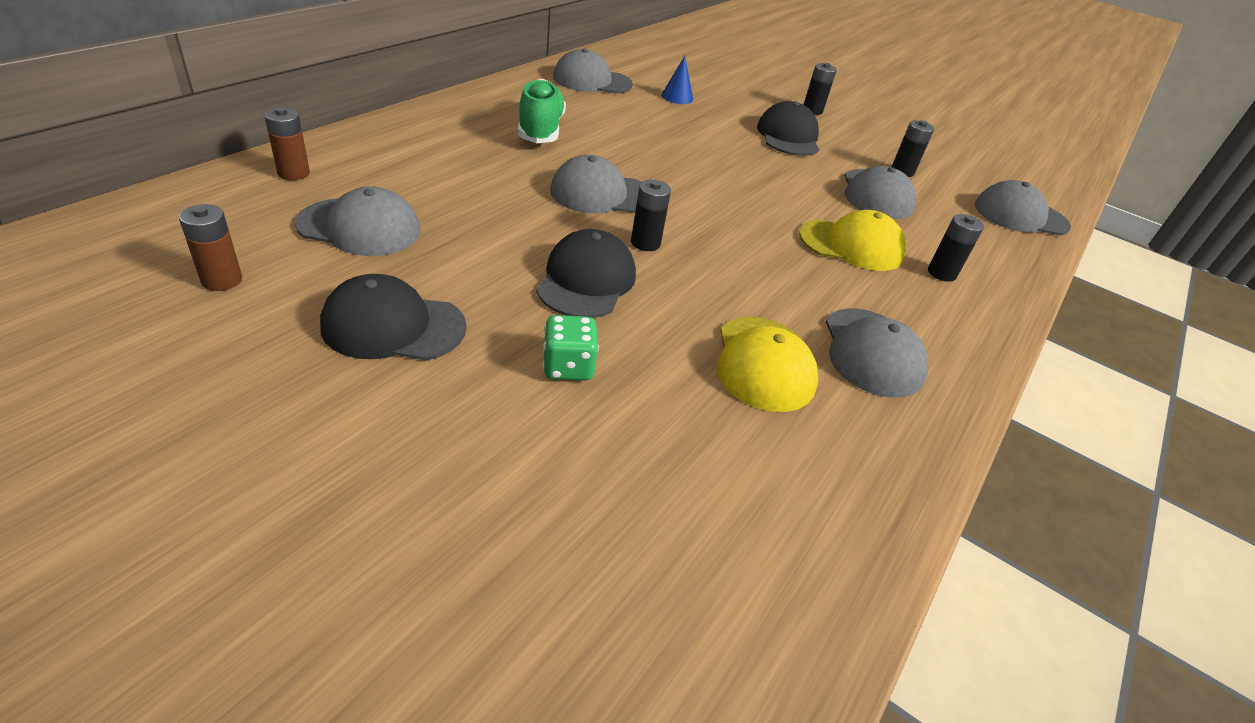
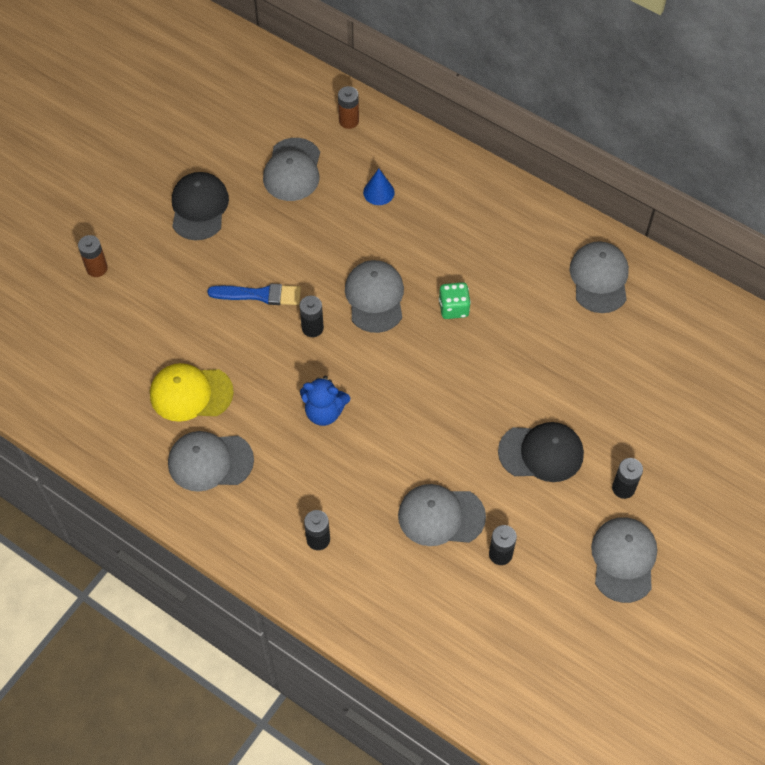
camera: 95 degrees right, 20 degrees up
(222, 280) = (226, 127): brown battery -> brown battery (97, 268)
(540, 129) = (471, 248): green shoe -> none
(568, 367) = (176, 291): green dice -> green dice (453, 308)
(586, 280) = (259, 295): black cap -> blue brush
(677, 97) = (595, 354): blue cone -> blue cone (378, 192)
(770, 249) = (324, 412): none -> blue teddy bear
(851, 245) = (344, 475): yellow cap -> none
(1020, 216) = (440, 652): grey cap -> grey cap (623, 560)

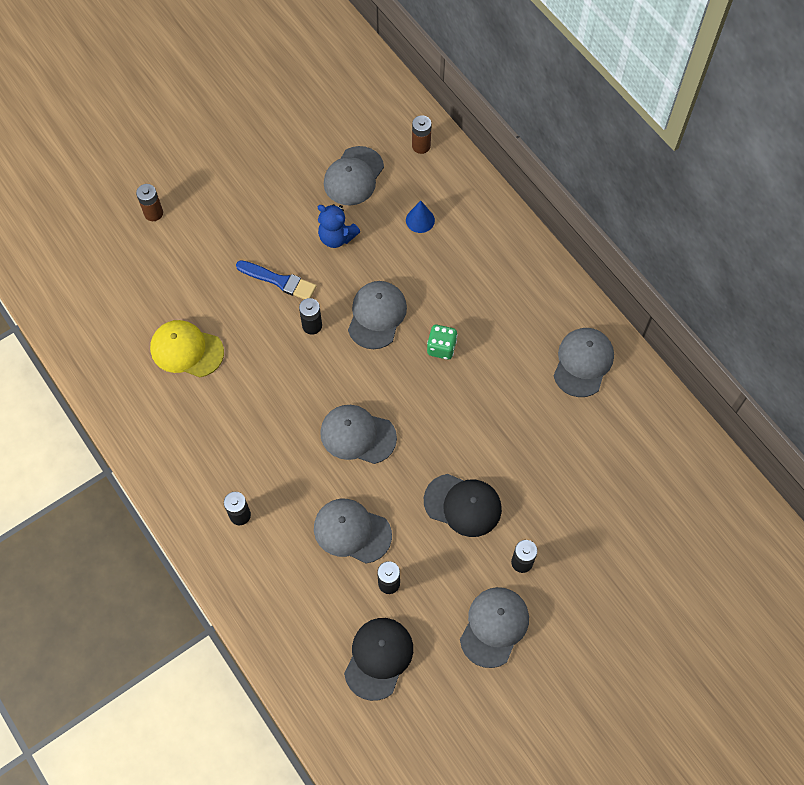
camera: 20 degrees right, 5 degrees up
(199, 208) = (260, 186): black cap -> black cap (378, 658)
(210, 461) = (178, 415): grey cap -> grey cap (358, 435)
(324, 412) = (291, 404): blue teddy bear -> blue teddy bear (336, 237)

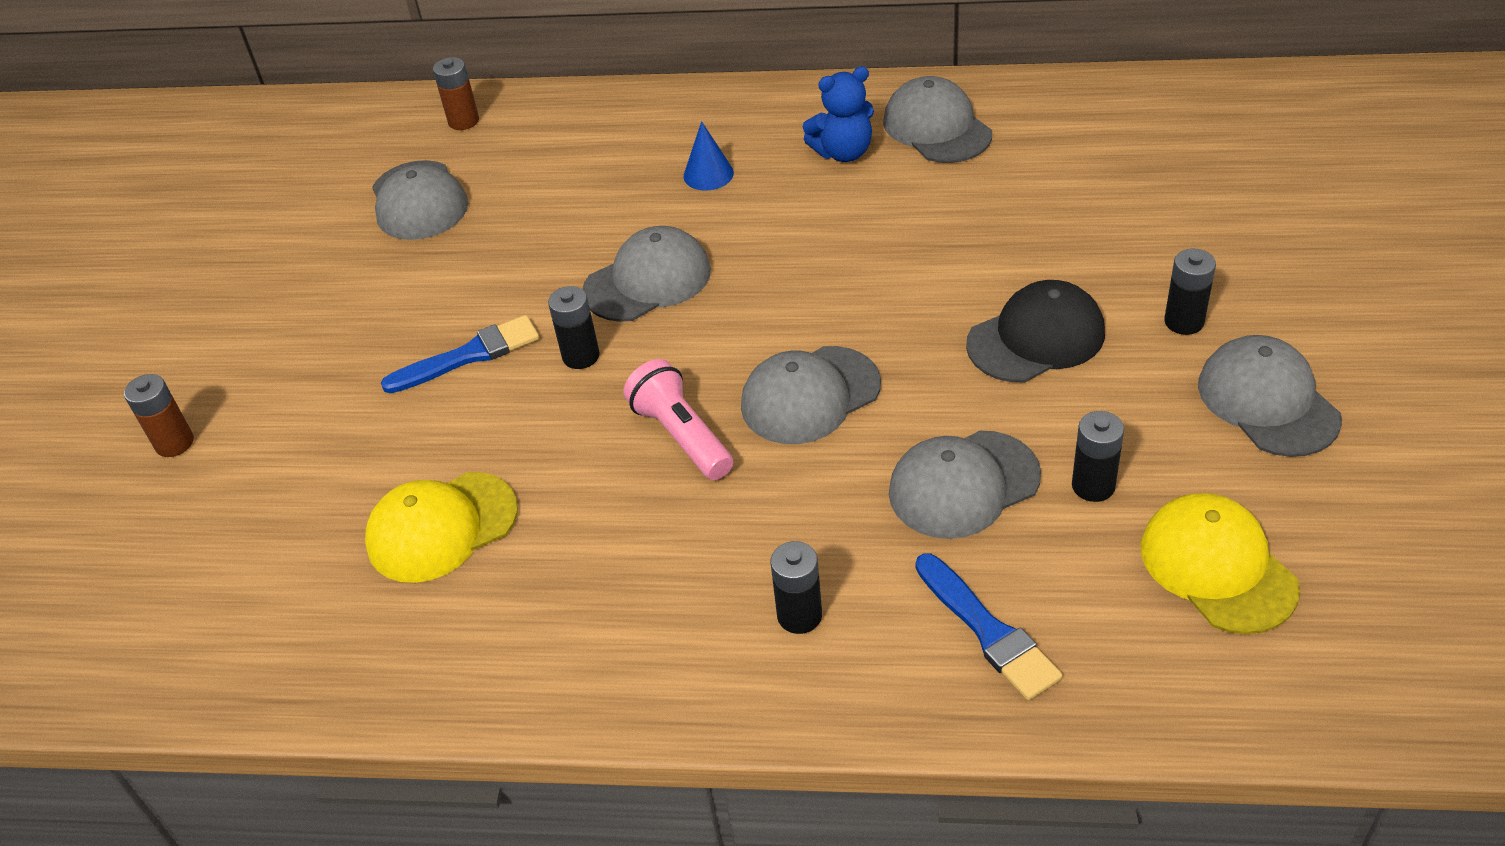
camera: 45 degrees left, 20 degrees down
(282, 590) = (988, 631): none -> blue brush
(297, 401) = (681, 436): none -> pink flashlight
(336, 237) = (482, 262): blue teddy bear -> blue teddy bear (843, 152)
(377, 315) = (647, 281): grey cap -> grey cap turned 90 degrees clockwise
(378, 658) = (1217, 567): black cap -> yellow cap
(420, 220) = (563, 171): blue cone -> blue cone (708, 174)
(441, 347) = (770, 242): green dice -> none

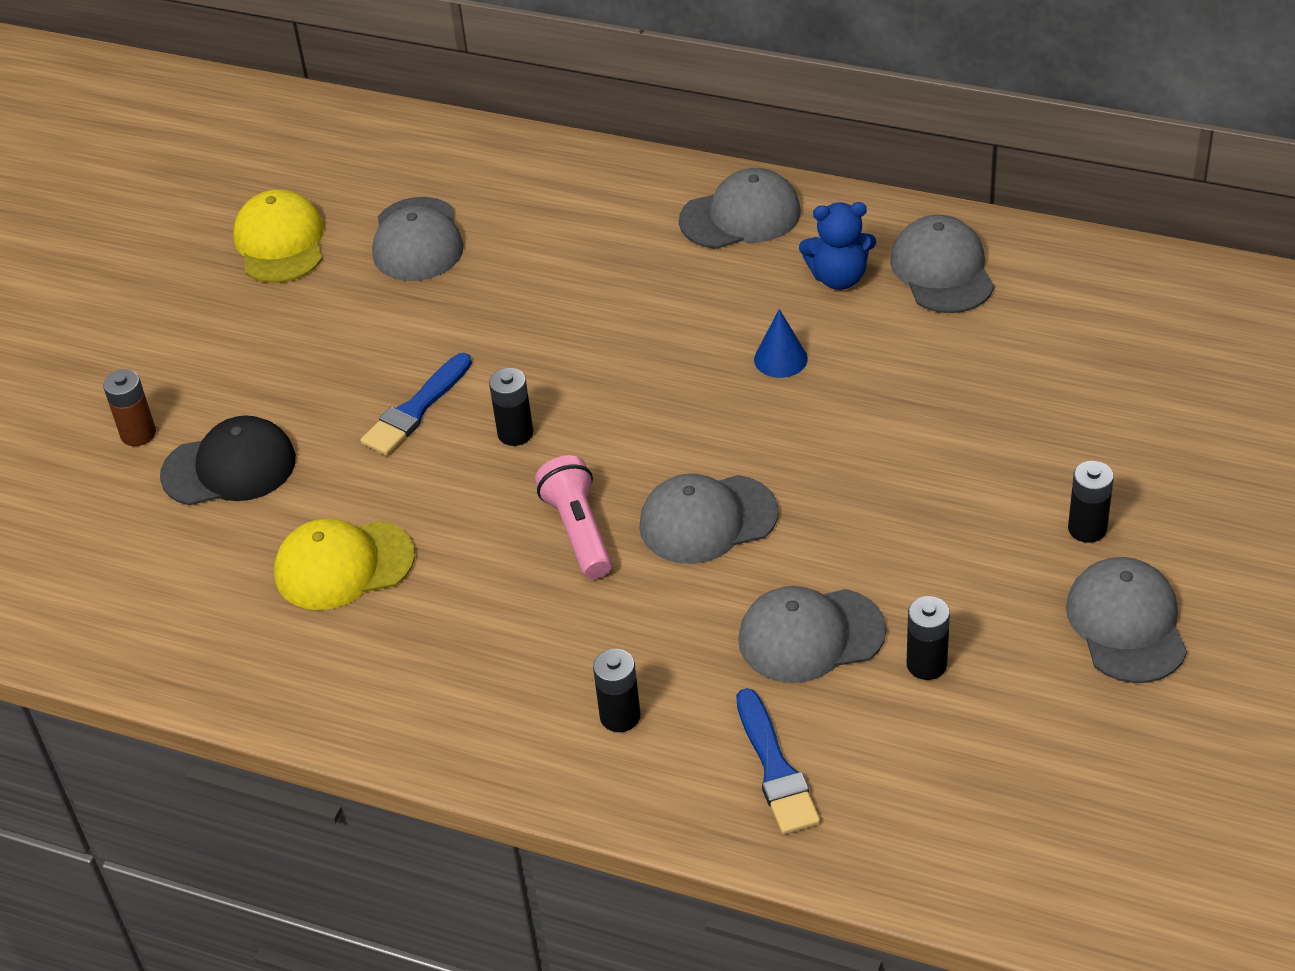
camera: 15 degrees right, 0 degrees up
(463, 121) = (485, 162): brown battery -> none
(469, 355) = (415, 409): blue brush -> blue brush turned 135 degrees clockwise
(647, 281) = (602, 372): grey cap -> grey cap (740, 216)
(708, 174) = (699, 272): blue cone -> blue cone (780, 359)
(1036, 338) = (939, 512): black cap -> black cap (229, 467)
(1217, 567) = (1002, 763): yellow cap -> yellow cap (280, 242)

